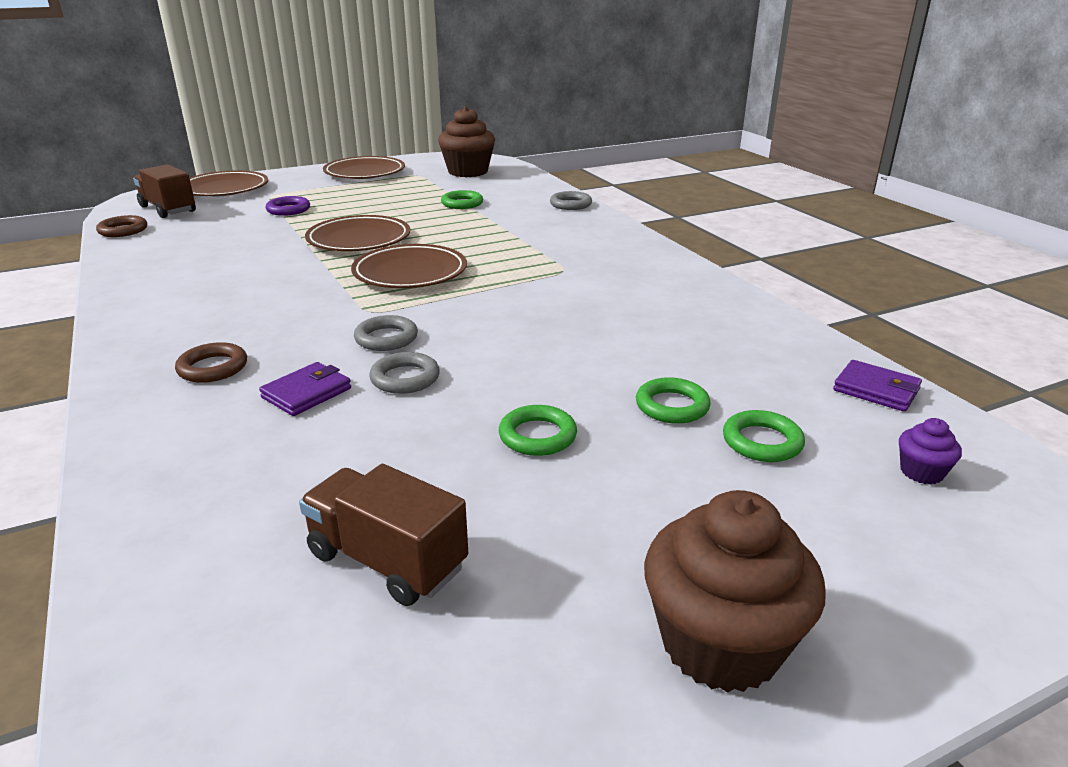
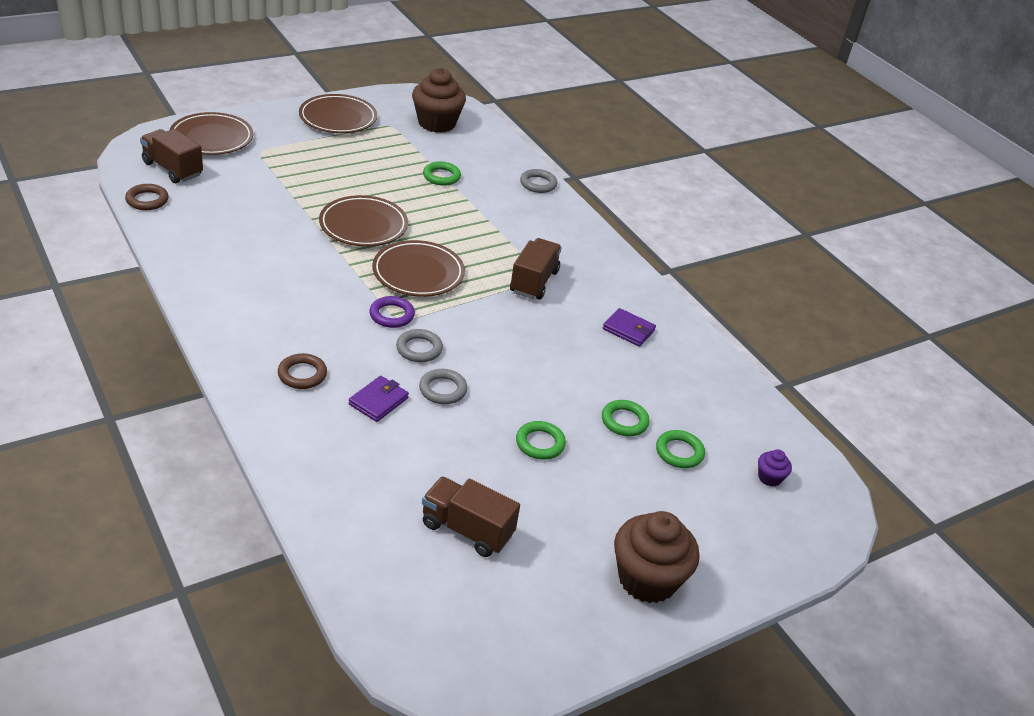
camera: 10 degrees left, 10 degrees up
(288, 210) = (286, 177): purple ring -> purple ring (391, 315)
(554, 275) = (534, 282): none -> brown truck
(876, 390) = (756, 411): purple wallet -> purple wallet (628, 330)

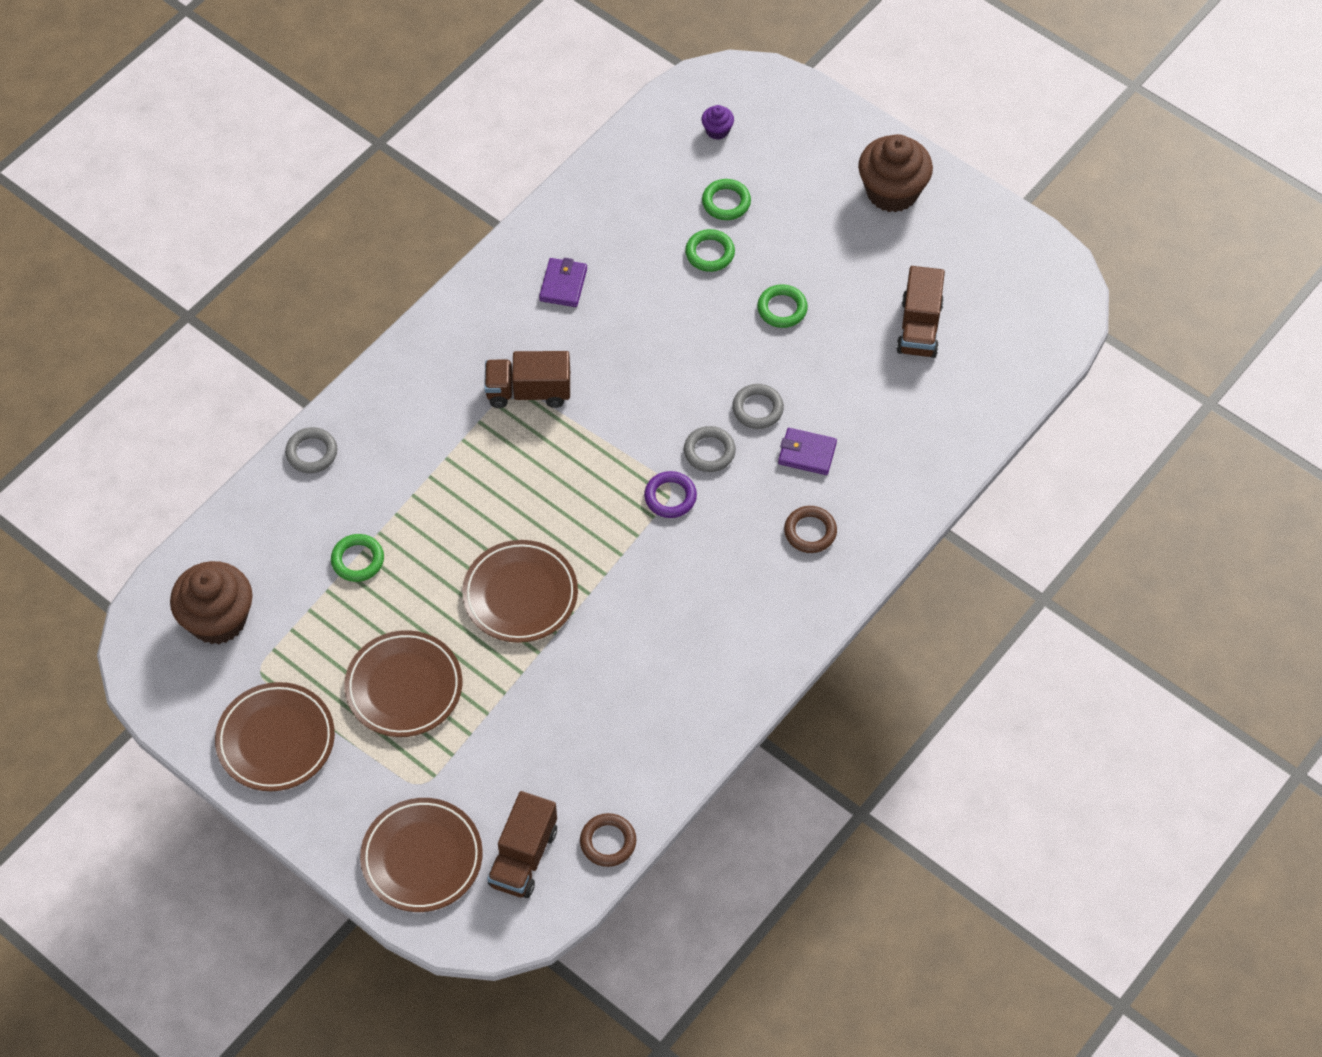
camera: 105 degrees left, 20 degrees up
(418, 273) = (580, 503): brown plate -> brown plate (404, 687)

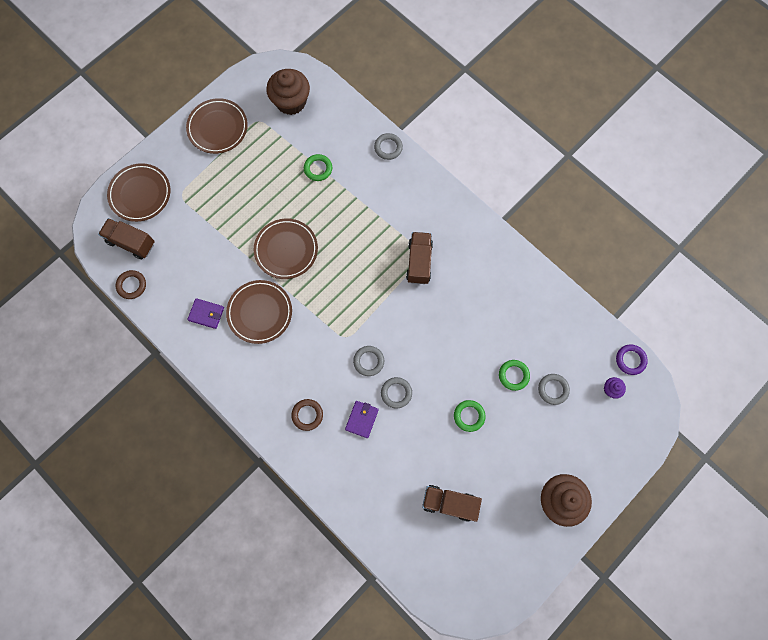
camera: 95 degrees right, 15 degrees up
(404, 687) = (238, 189): brown plate -> brown plate (260, 312)
(563, 284) = (494, 286): purple wallet -> purple wallet (206, 314)
(670, 497) = (340, 336): purple ring -> purple ring (630, 360)
(726, 202) = (553, 389): green ring -> grey ring

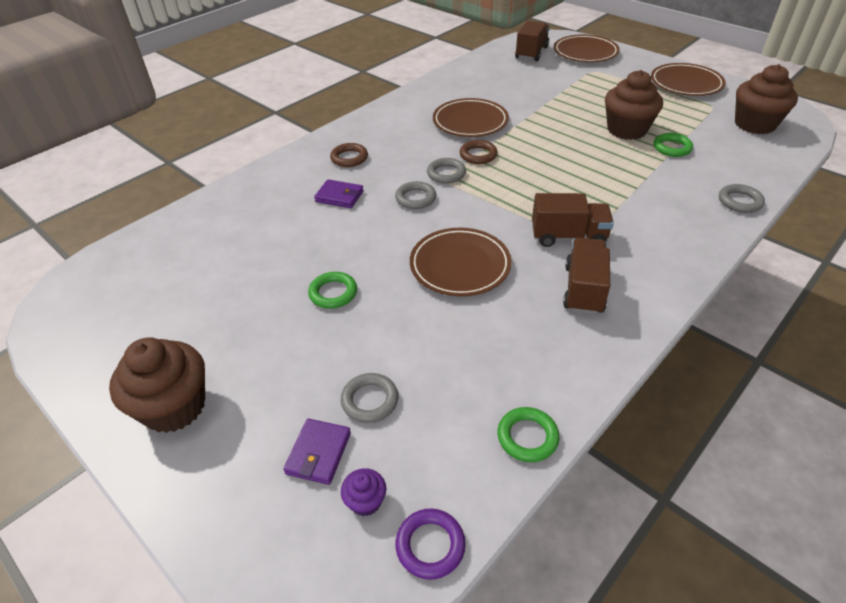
camera: 90 degrees right, 30 degrees down
(131, 285) = (487, 57): brown ring -> brown ring (478, 155)
(206, 314) = (464, 93): purple wallet -> purple wallet (318, 453)
(286, 250) = (551, 133): brown plate -> brown plate (460, 265)
(288, 193) = (626, 130): none -> brown cupcake
(396, 393) = (372, 222): grey ring -> grey ring (446, 174)
(449, 503) = (211, 275): brown truck -> brown truck (583, 289)
(513, 375) = (396, 345): green ring -> green ring (527, 437)

